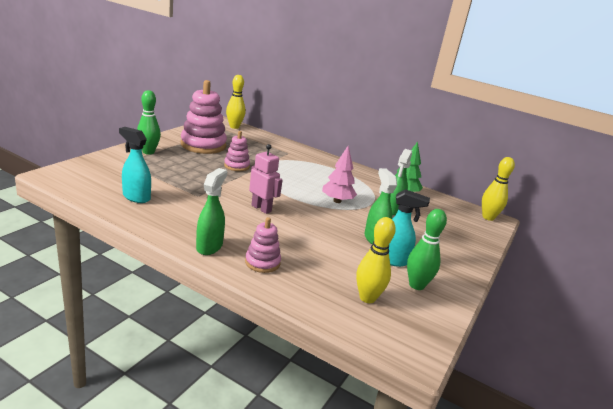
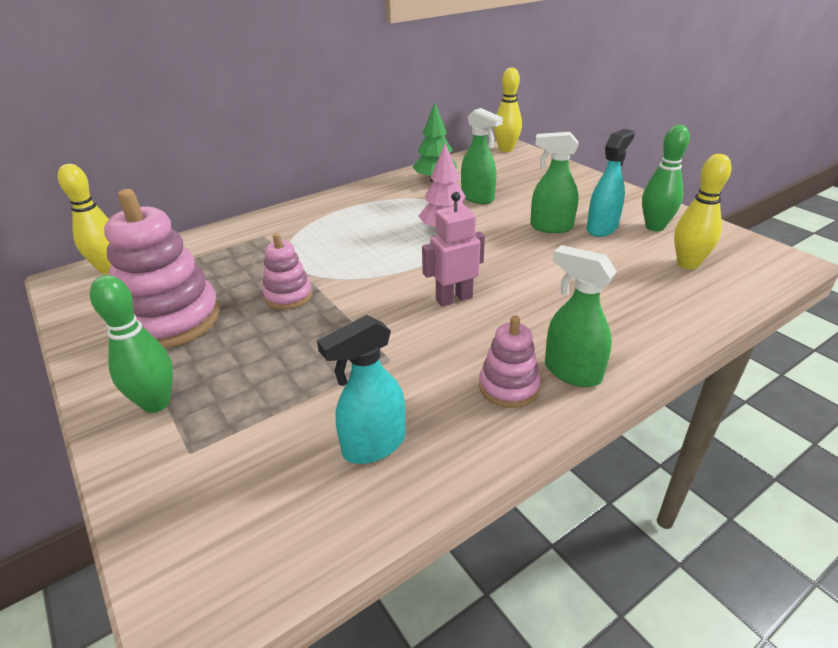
camera: 60 degrees left, 10 degrees up
(262, 262) = (616, 327): pink stacking toy -> pink stacking toy (508, 387)

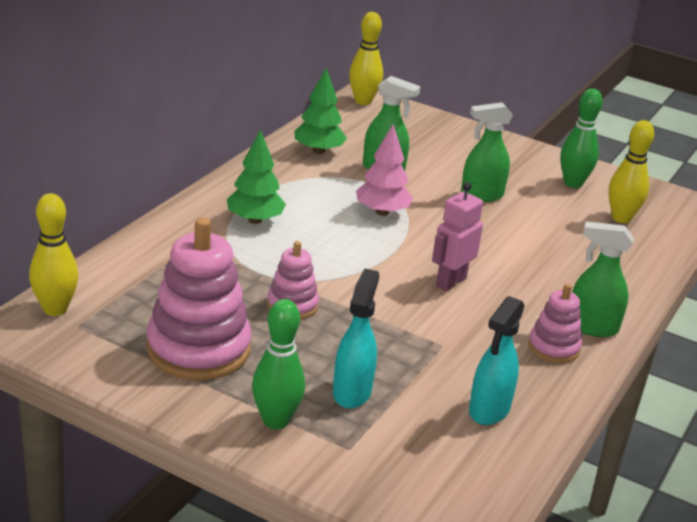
camera: 30 degrees left, 5 degrees down
(331, 224) = (255, 220): none -> green tree
(602, 228) = (528, 191): turquoise spray bottle -> turquoise spray bottle (352, 392)

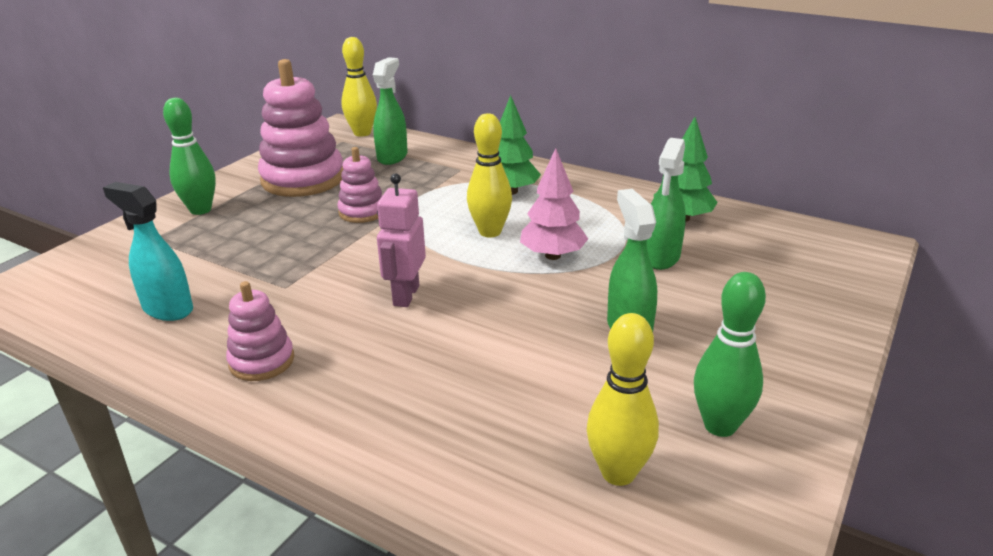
camera: 95 degrees right, 0 degrees up
(352, 392) = (224, 240): turquoise spray bottle -> none
(363, 101) = (853, 244): yellow bowling pin -> yellow bowling pin (490, 232)
(450, 282) = (405, 295): pink robot -> pink robot turned 120 degrees counterclockwise
(591, 327) = (299, 398): green spray bottle -> green spray bottle (392, 157)

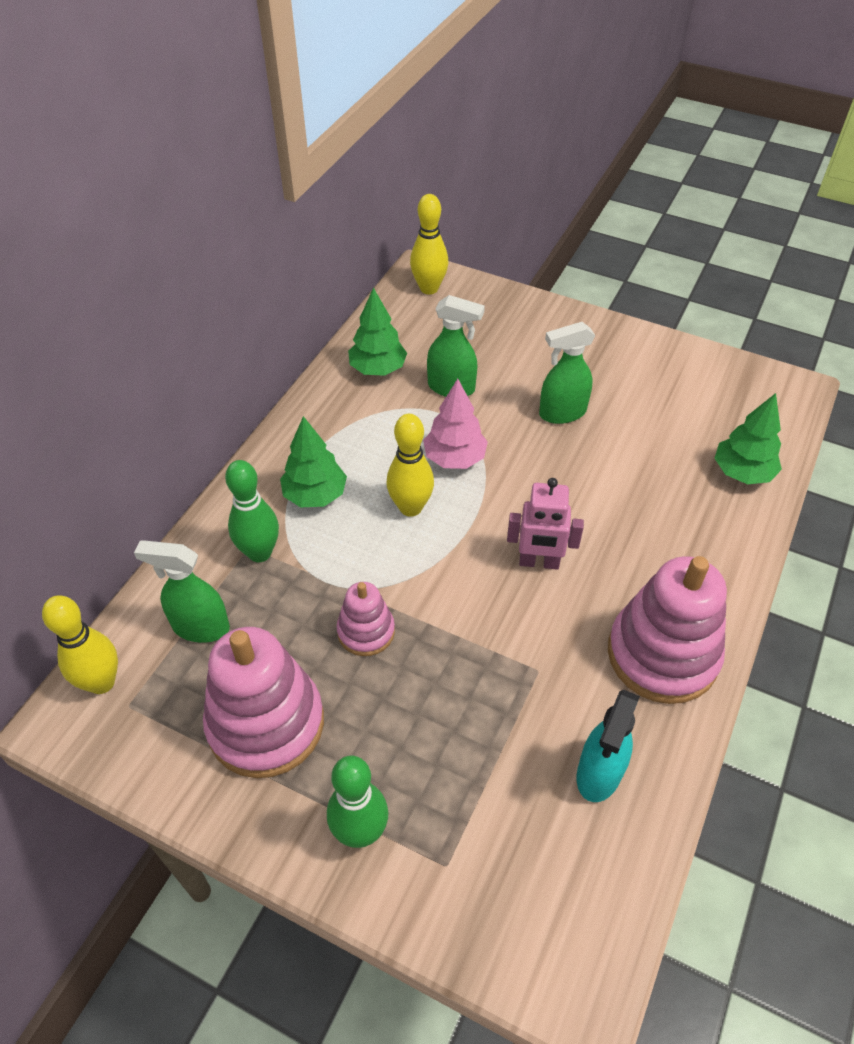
camera: 95 degrees left, 20 degrees up
(262, 361) = (662, 654): pink stacking toy -> pink stacking toy, size x1.89
(516, 480) = (742, 473): none -> green tree
(618, 473) = (718, 425): yellow bowling pin -> yellow bowling pin (429, 288)
(720, 426) = (661, 376): green bowling pin -> green bowling pin (259, 553)

